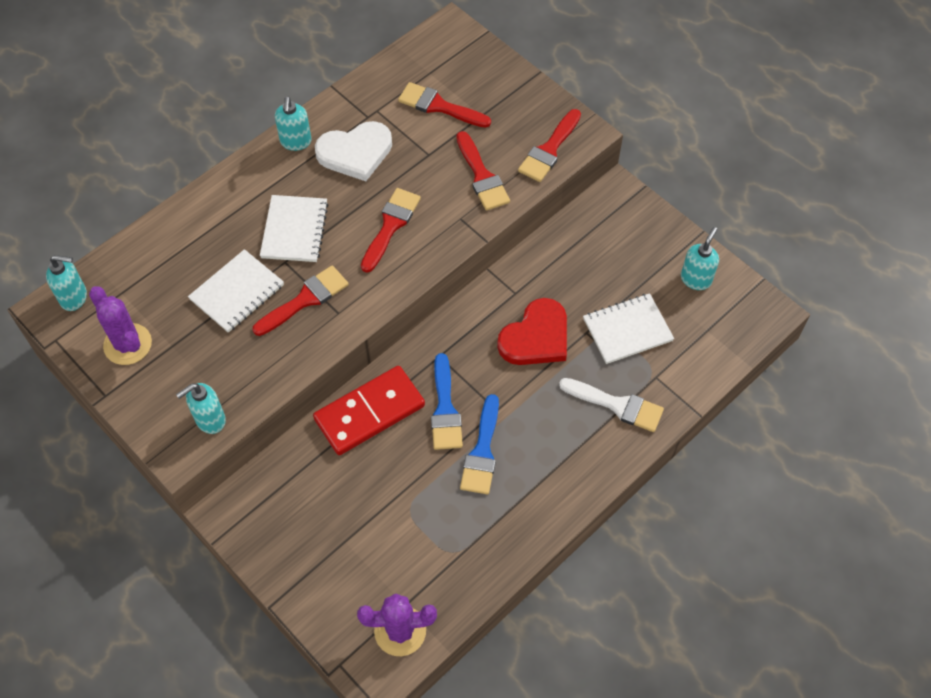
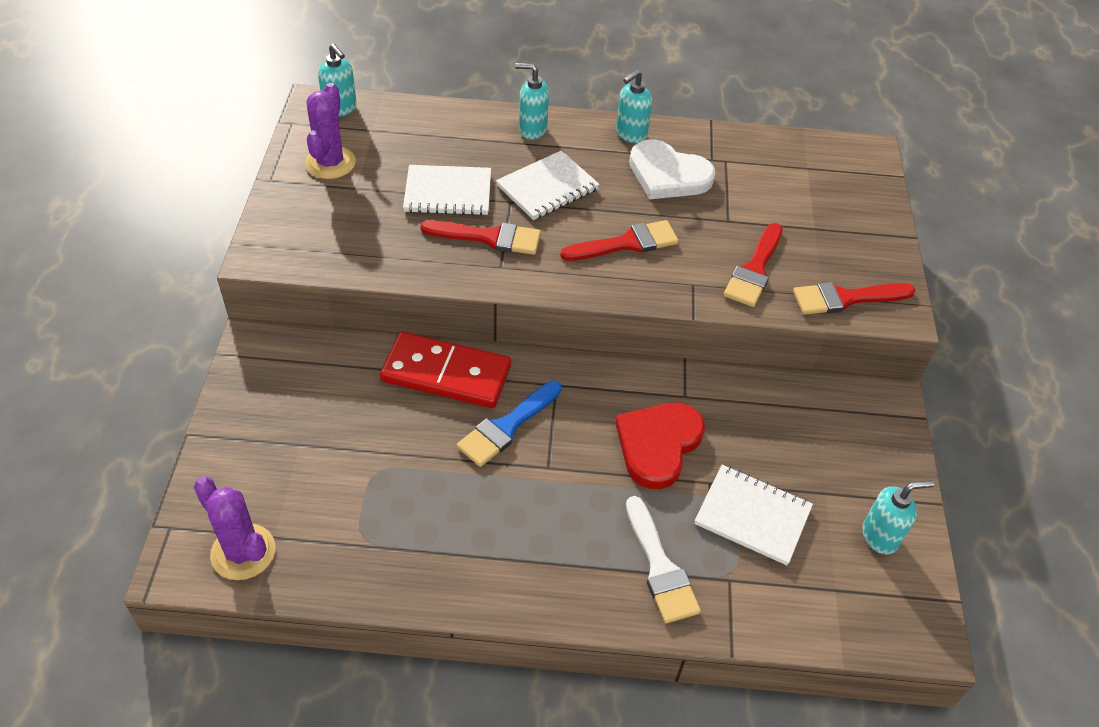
camera: 45 degrees right, 10 degrees down
(210, 420) = (309, 255): turquoise soap dispenser -> turquoise soap dispenser (532, 130)
(439, 106) = (784, 195): red brush -> none
(482, 451) = (492, 487): blue brush -> none
(536, 337) = (658, 445): red heart -> red heart turned 120 degrees clockwise

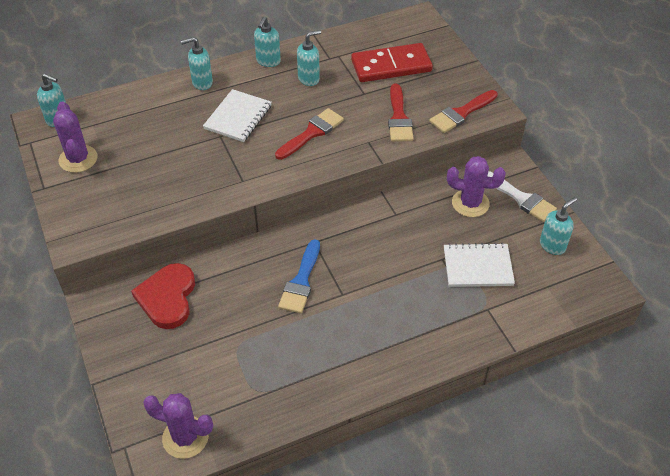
camera: 25 degrees left, 0 degrees up
(446, 373) = (240, 266): red domino -> red domino (391, 66)
(448, 192) = (174, 146): white notebook -> none
(489, 237) = (222, 165): red brush -> none
(658, 445) = (399, 250): red heart -> red heart (167, 298)
(660, 567) = (445, 321): white brush -> white brush (521, 198)
(668, 175) = (309, 79): white heart -> turquoise soap dispenser
(796, 426) = (470, 203): none -> purple cactus

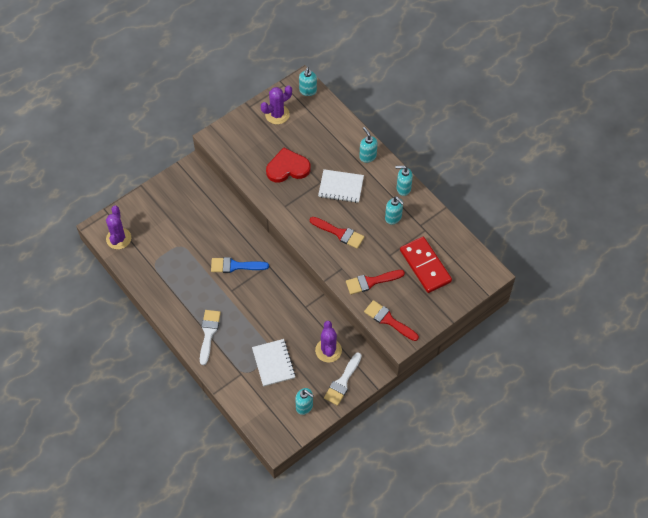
camera: 75 degrees right, 10 degrees up
(167, 298) = (205, 200): red heart -> red heart (287, 168)
(409, 337) = (208, 333): none -> white brush

